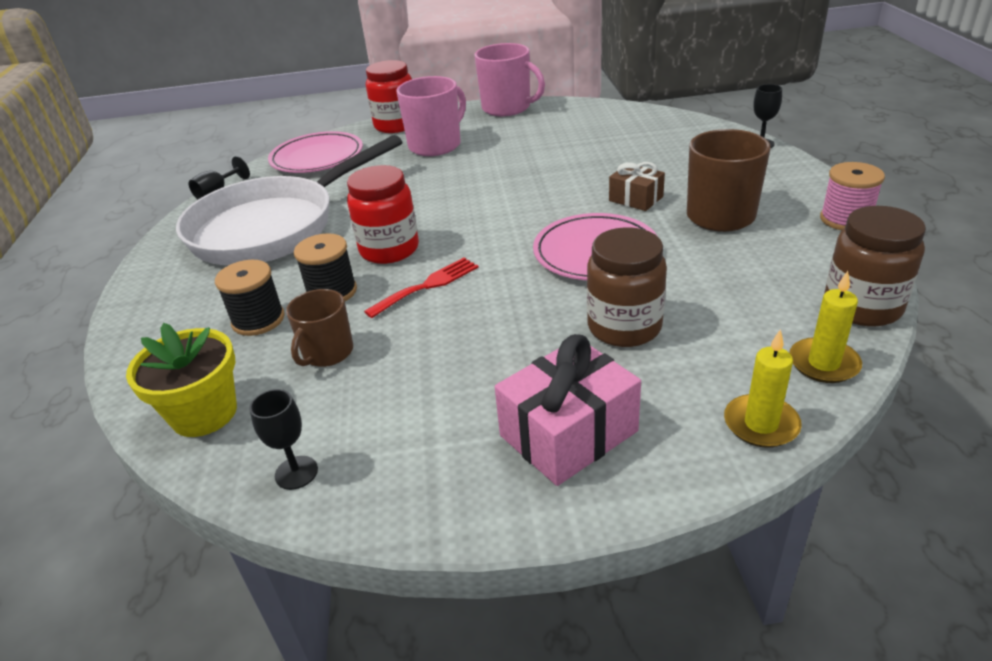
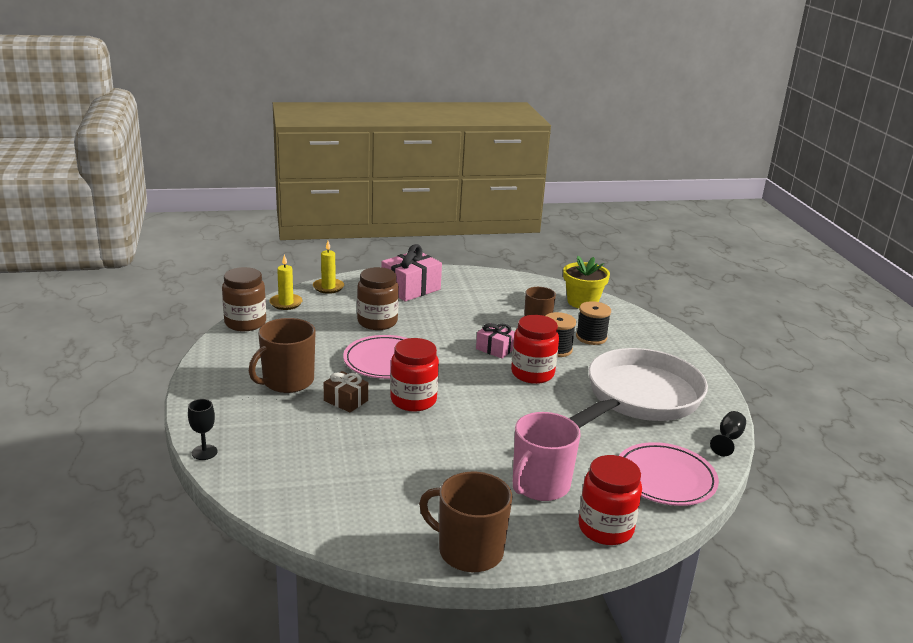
camera: 170 degrees right, 10 degrees down
(296, 472) = (523, 284): black goblet -> none
(427, 286) = (495, 349): red fork -> pink gift
(507, 108) = (469, 551): pink mug -> brown mug
(553, 205) = (413, 400): none -> red jar
(845, 219) = (203, 372): pink spool -> none

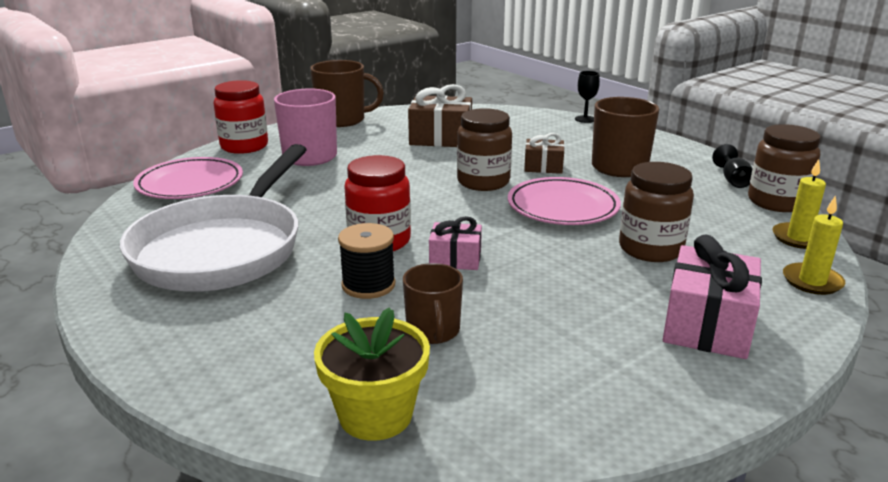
camera: 155 degrees right, 0 degrees up
(389, 471) = (440, 138): none -> brown gift
(413, 400) = (483, 182): red jar -> brown jar
(591, 337) = (321, 325): black spool -> none
(728, 439) = (104, 233): black goblet -> black goblet (733, 180)

